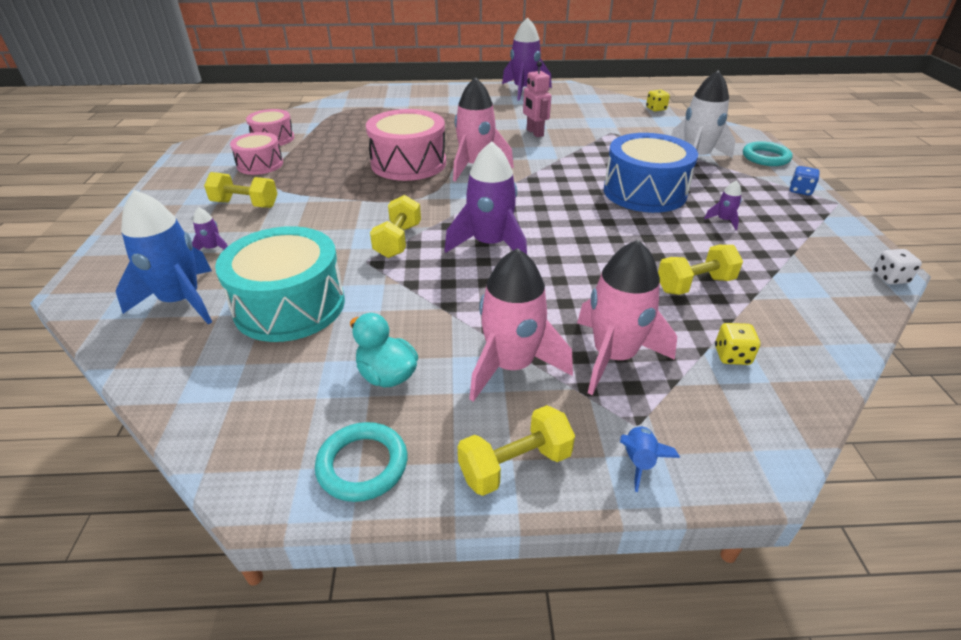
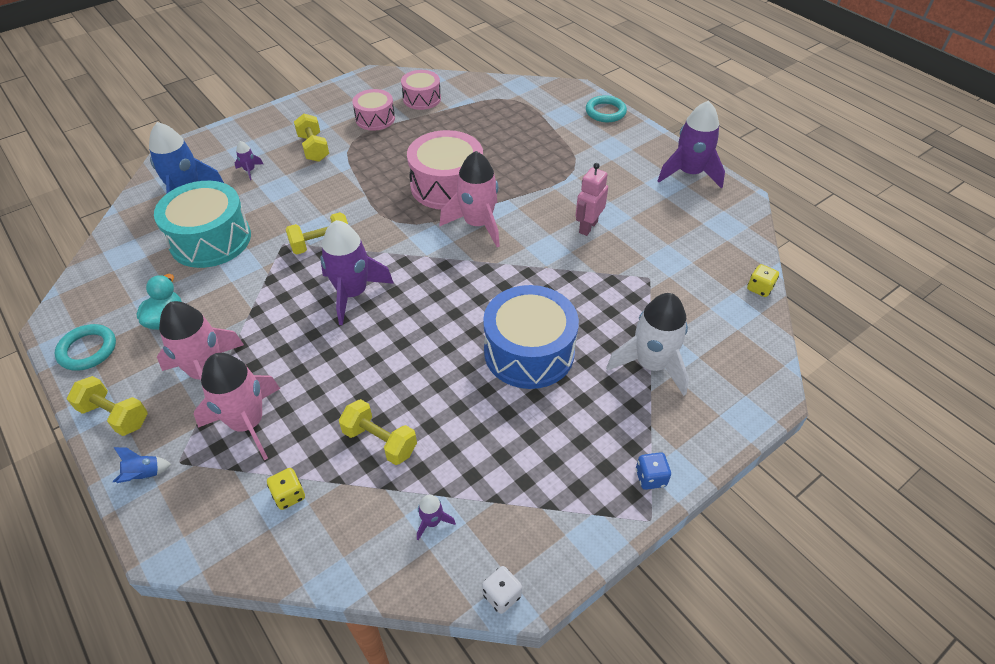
camera: 55 degrees right, 10 degrees up
(723, 220) = (518, 429): purple rocket -> purple rocket (432, 522)
(765, 157) = (716, 425): turquoise ring -> turquoise ring (605, 112)

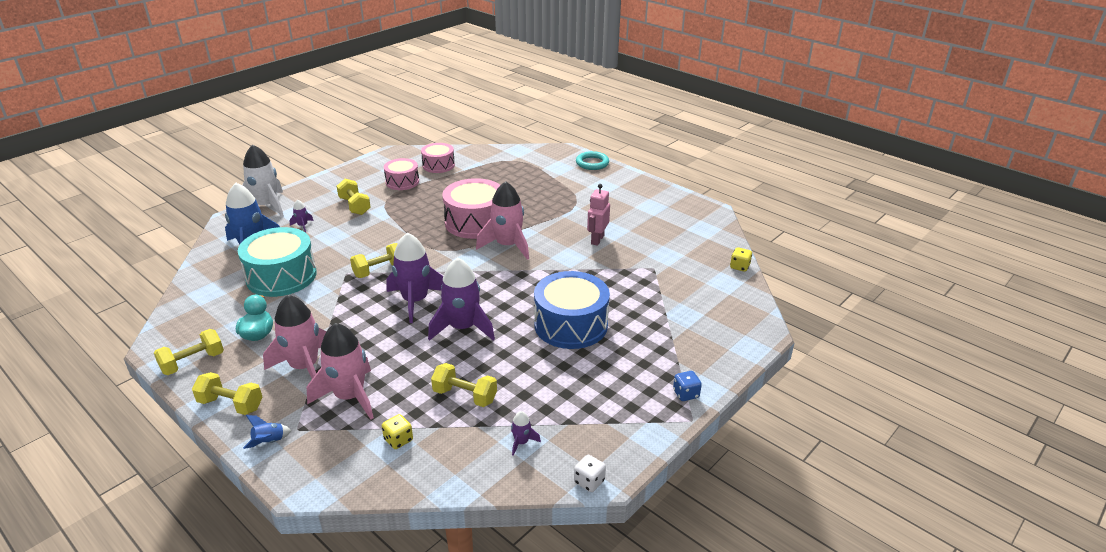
camera: 10 degrees left, 15 degrees down
(88, 350) = (193, 362): turquoise ring -> yellow dumbbell
(651, 364) = (669, 323): white rocket -> white rocket (267, 206)
(689, 173) = (668, 198): purple rocket -> purple rocket (463, 328)

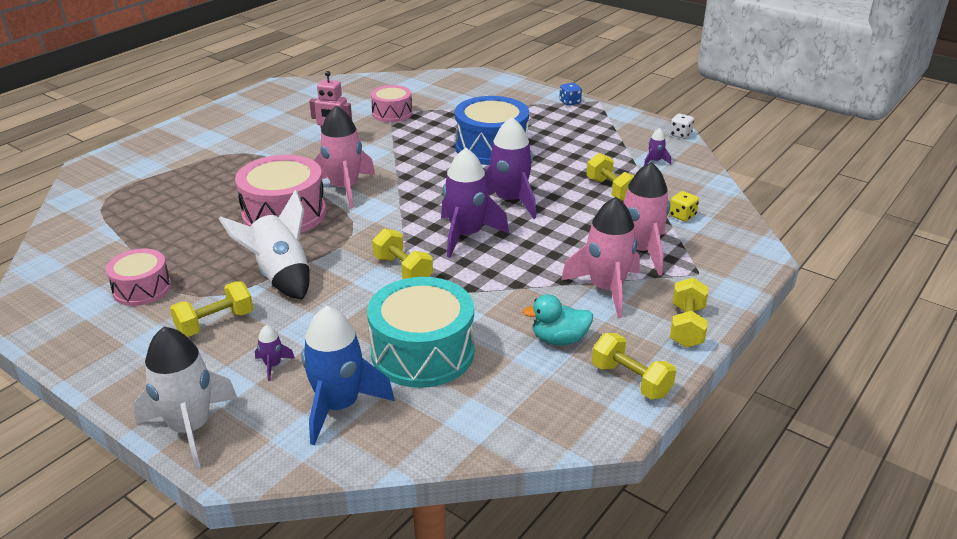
camera: 95 degrees left, 0 degrees up
(269, 442) = (723, 286): blue rocket -> none
(394, 224) = (280, 276): none -> white rocket
(438, 165) = (93, 262): pink drum -> pink drum (392, 113)
(465, 396) = (611, 190): yellow dumbbell -> yellow dumbbell turned 45 degrees counterclockwise
(592, 163) = (140, 146): turquoise ring -> none
(739, 267) = (386, 78): yellow dice -> none

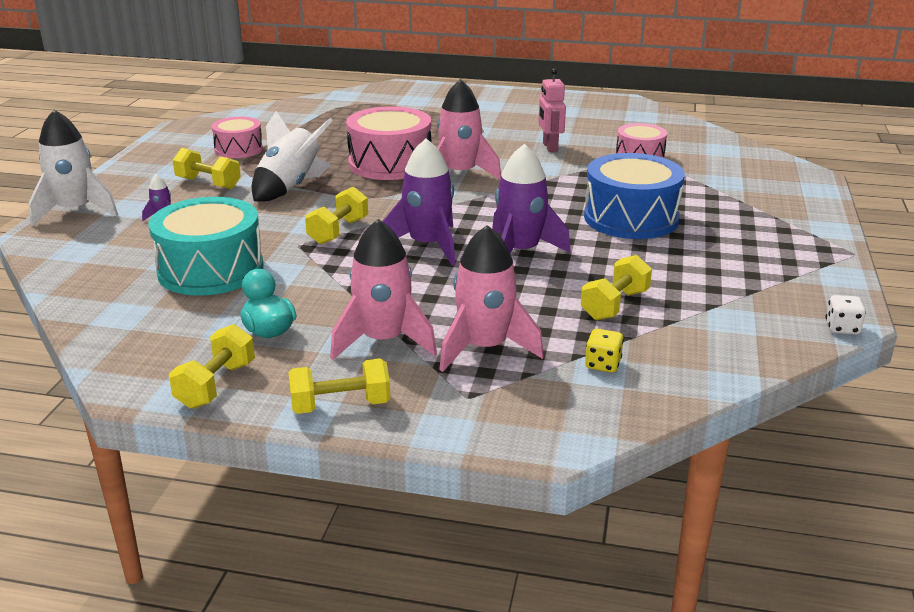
camera: 65 degrees right, 5 degrees down
(339, 406) = (119, 254): blue rocket -> none
(570, 102) = (819, 237): blue dice -> none
(655, 161) = (732, 322): purple rocket -> none

